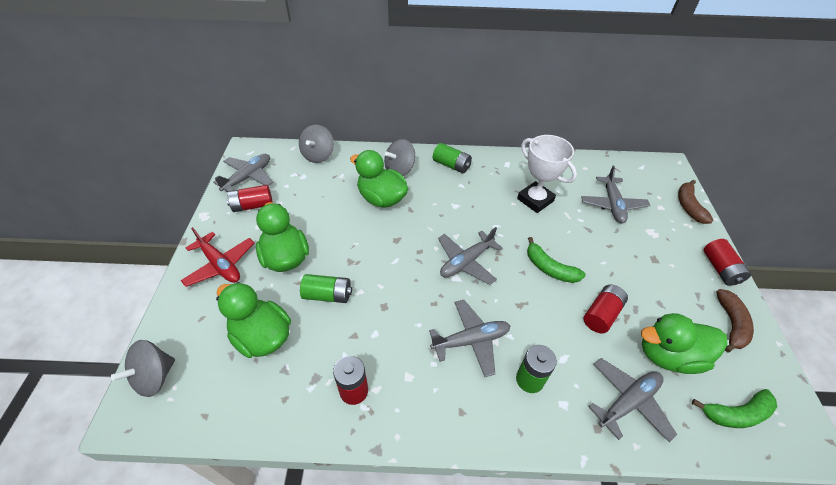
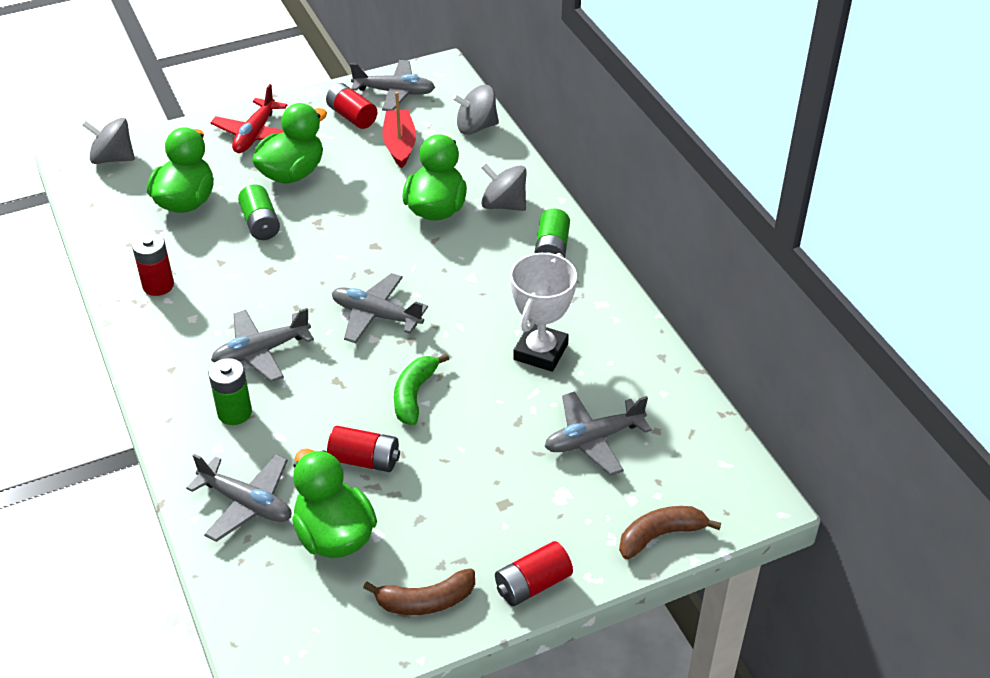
camera: 65 degrees right, 5 degrees down
(304, 193) = (399, 145): none -> red boat
(471, 340) = (261, 352): grey plane -> grey plane turned 105 degrees clockwise
(736, 413) = (279, 610): green banana -> none

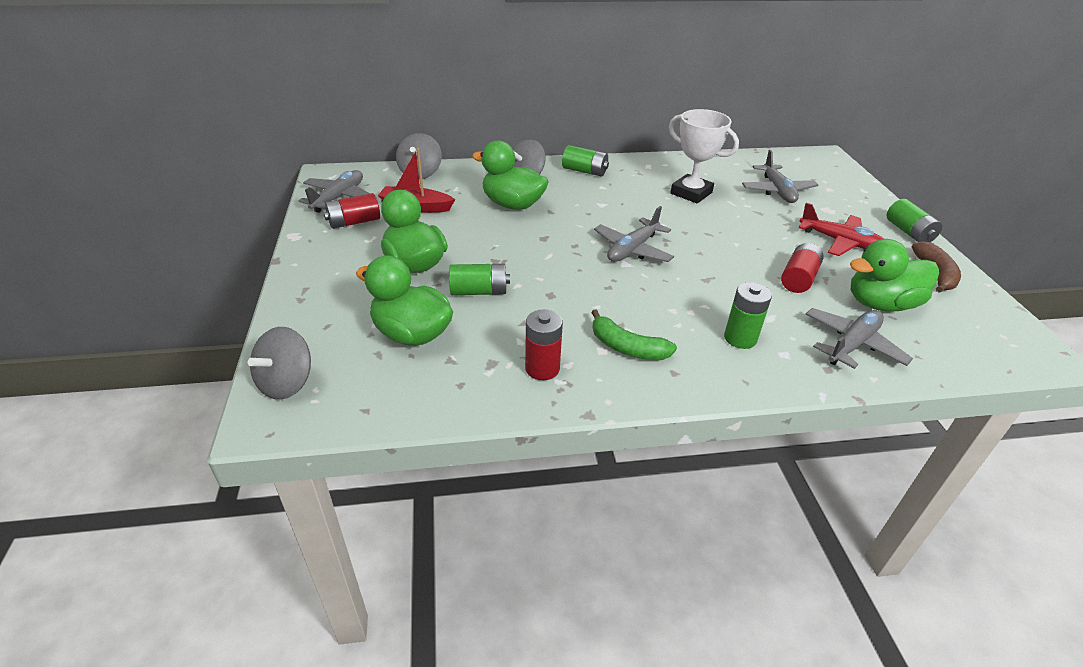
camera: 75 degrees left, 5 degrees down
(255, 134) = (333, 277): red plane -> red plane (839, 242)
(261, 352) = (662, 313): grey plane -> none
(414, 395) = (728, 247): green banana -> green banana (627, 347)
(532, 584) = (908, 232): red battery -> green battery
(660, 535) = (858, 186): brown banana -> none

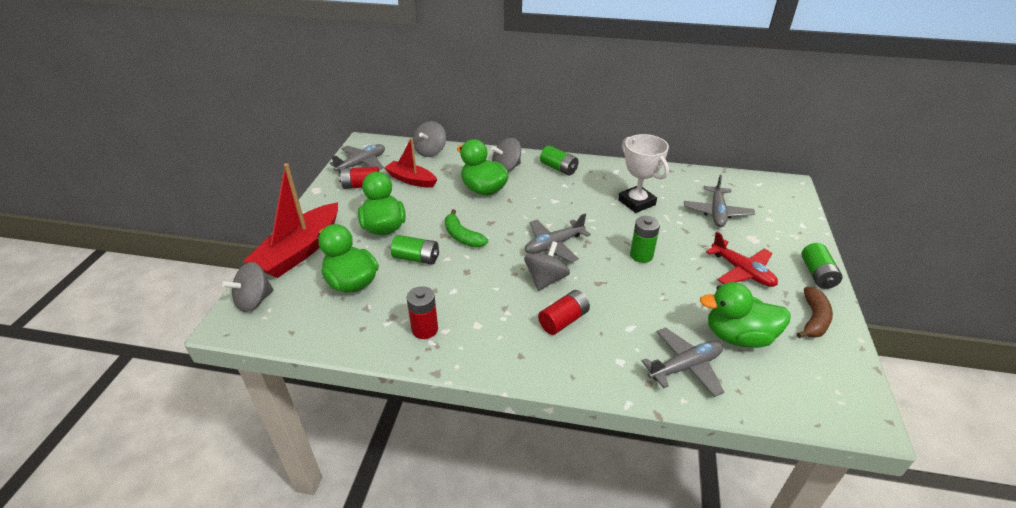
camera: 20 degrees right, 0 degrees up
(316, 310) = (300, 251): none -> red boat
(627, 347) = (497, 327): green banana -> green banana (462, 236)
(648, 286) = (546, 279): none -> grey spinning top
(740, 338) = (592, 339): green battery -> green battery (641, 255)
(798, 279) = (678, 298): red battery -> red battery (563, 320)

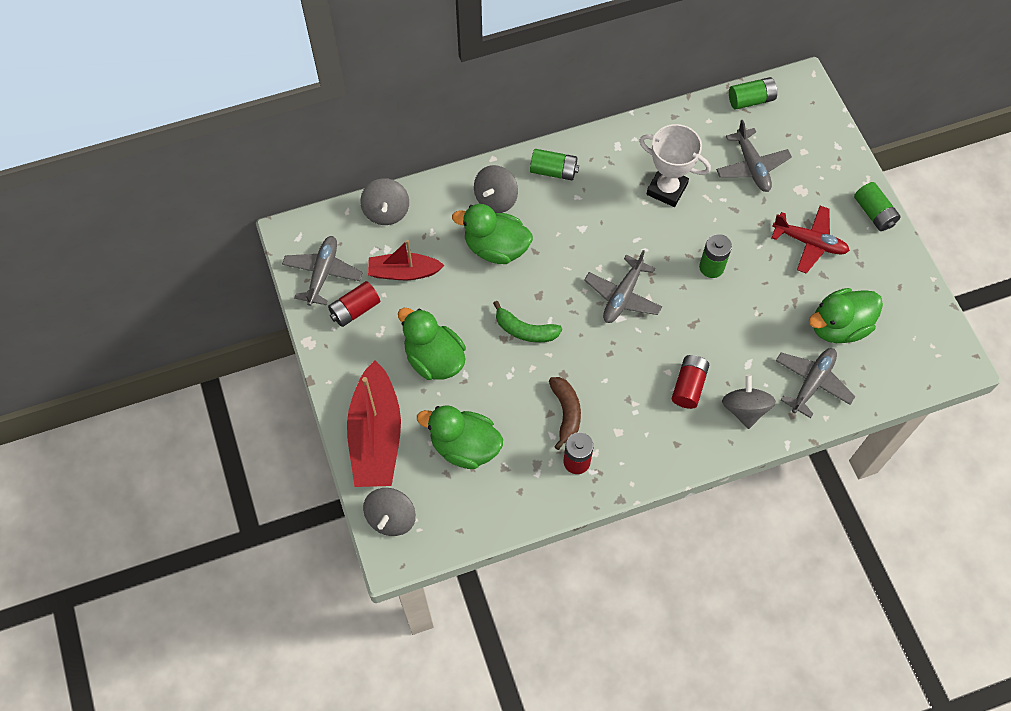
camera: 30 degrees left, 25 degrees up
(416, 258) = (502, 383): green battery -> green battery (751, 100)
(546, 279) = (643, 345): grey spinning top -> grey spinning top (744, 409)
(813, 319) = (889, 273): brown banana -> brown banana (566, 413)

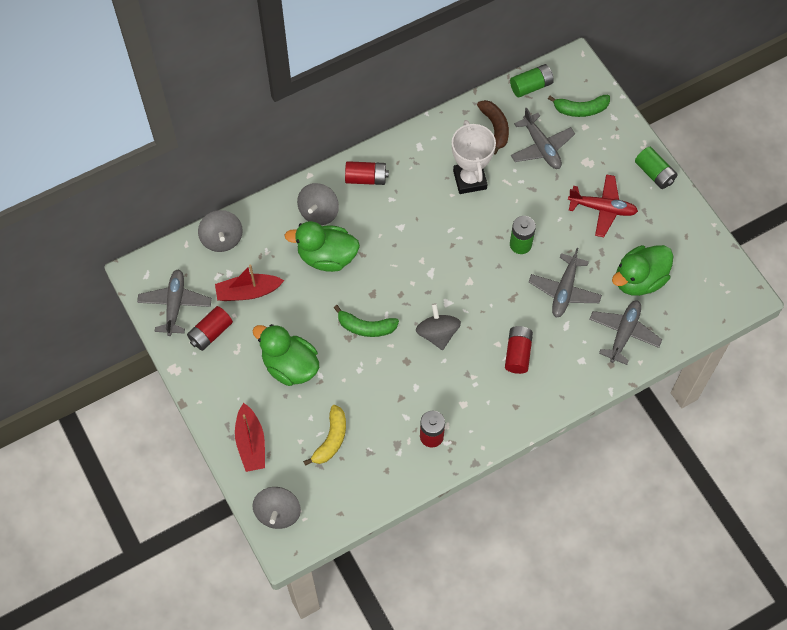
camera: 10 degrees left, 0 degrees up
(376, 436) = (251, 443): red boat -> red boat, size x0.60
(464, 446) = (331, 439): green duck -> yellow banana
(553, 171) = (366, 178): green battery -> red battery
(566, 413) = (415, 395): brown banana -> brown banana (495, 128)
(622, 296) = (447, 282): grey plane -> grey plane (564, 290)
(666, 189) = (469, 180): white trophy -> white trophy turned 60 degrees clockwise
(744, 409) = (569, 366): grey spinning top -> grey spinning top (437, 334)
(802, 132) = (580, 109): none -> green banana

